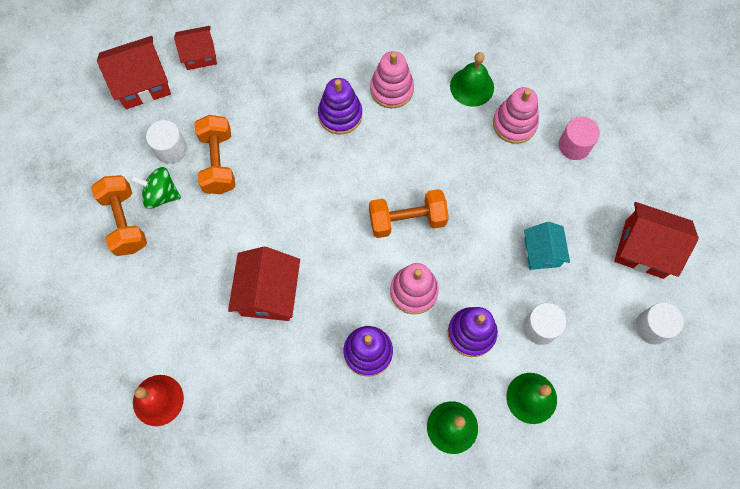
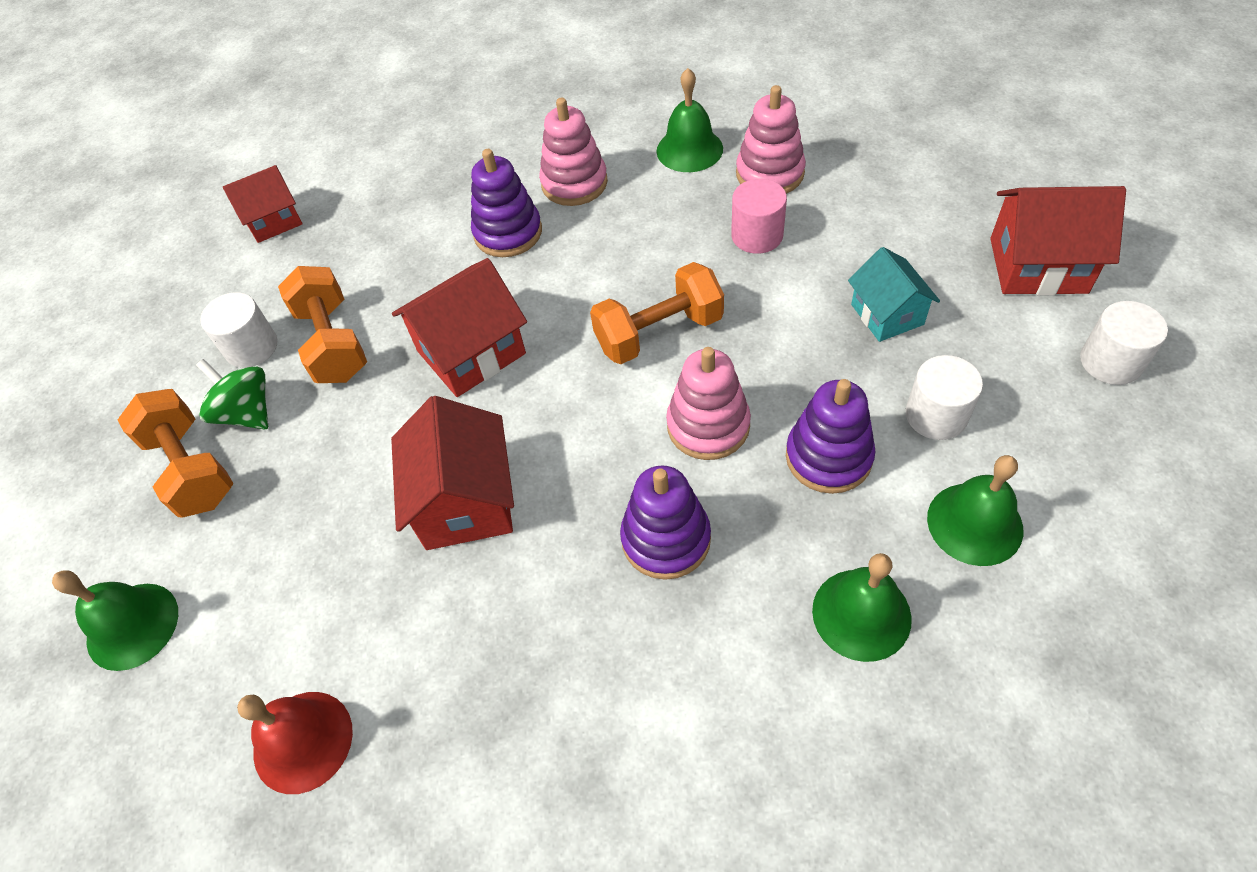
camera: 10 degrees left, 15 degrees down
(82, 308) = (132, 626): none -> green bell
(142, 84) = (190, 278): red house -> red house (471, 352)
(161, 195) = (247, 413): green spinning top -> green spinning top turned 45 degrees clockwise
(574, 145) = (868, 174): pink cylinder -> pink cylinder (757, 235)

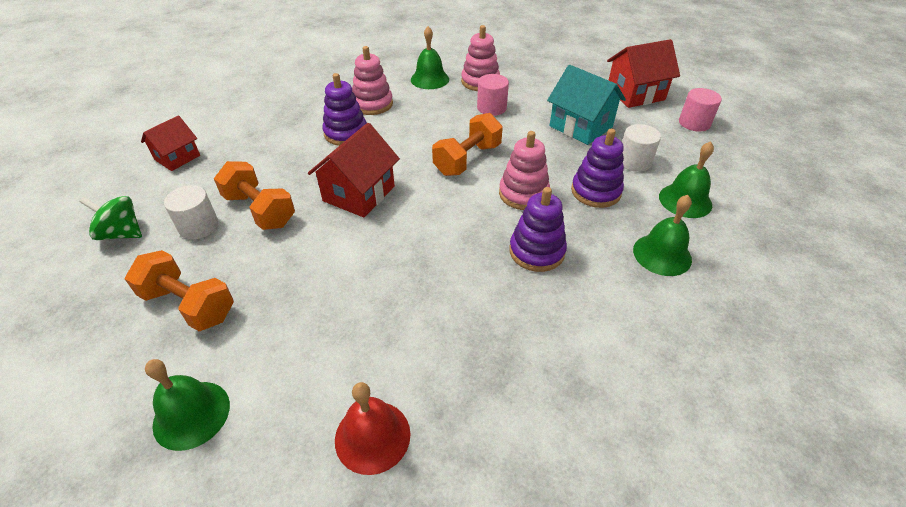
camera: 30 degrees left, 10 degrees down
(247, 413) = (216, 262): green spinning top -> green spinning top (122, 233)
(465, 501) = (403, 267): red house -> none
(887, 314) = (580, 126): turquoise house -> turquoise house, size x1.54
(1111, 361) = (694, 123): white cylinder -> pink cylinder

